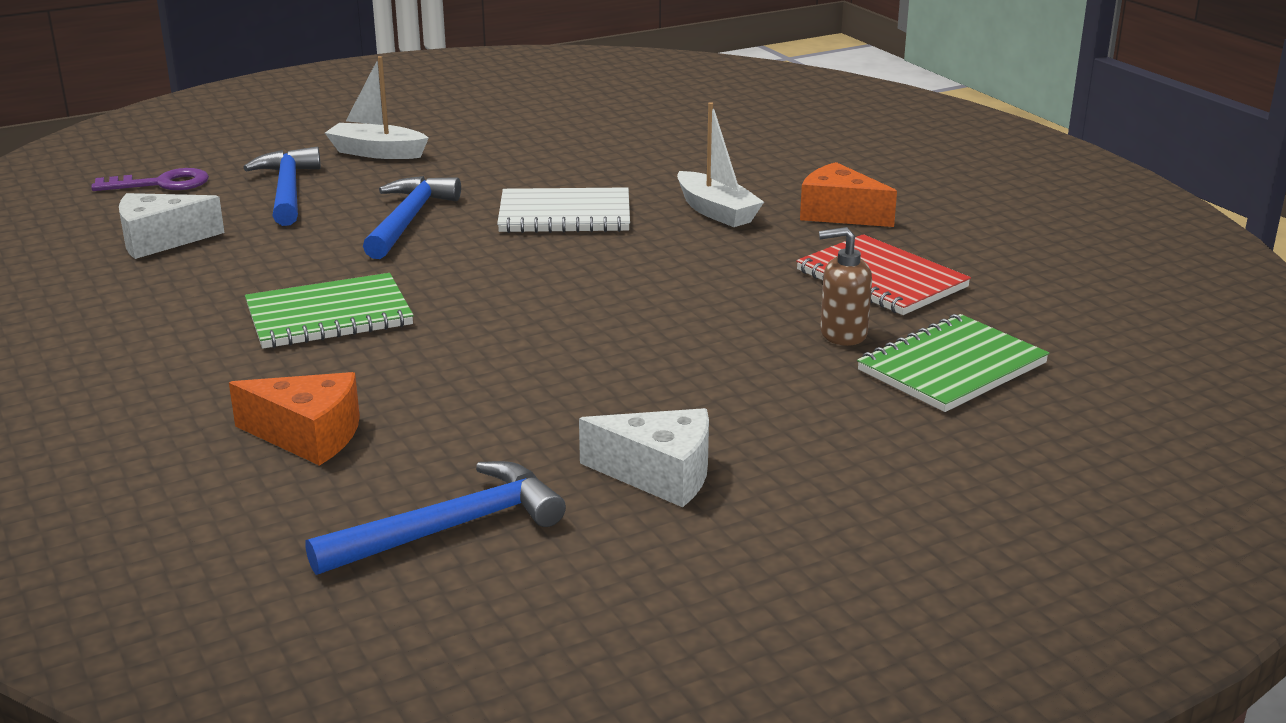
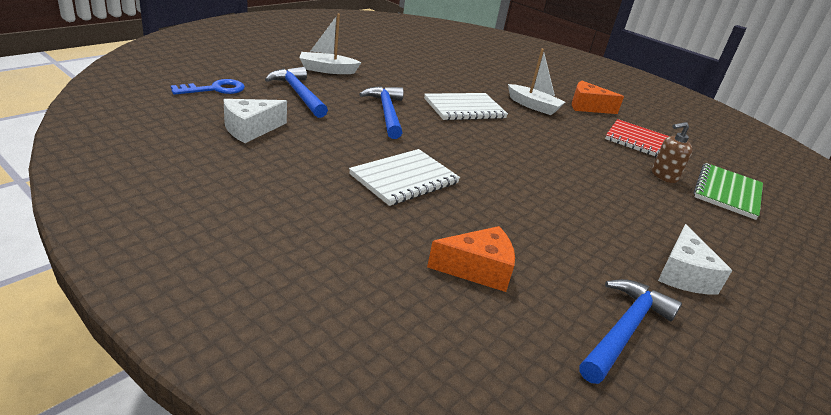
camera: 25 degrees left, 5 degrees up
(161, 184) = (215, 89): purple key -> blue key
(329, 315) = (404, 179): green notebook -> white notebook
(660, 475) = (683, 274): white cheese -> white cheese turned 105 degrees clockwise

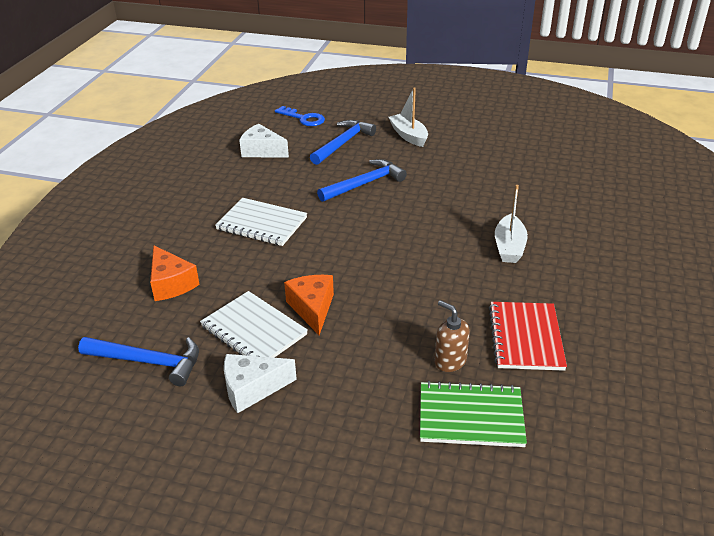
camera: 70 degrees right, 5 degrees up
(464, 108) = (434, 213): white notebook -> white notebook (254, 330)
(587, 107) = (573, 281): orange cheese -> orange cheese (312, 308)

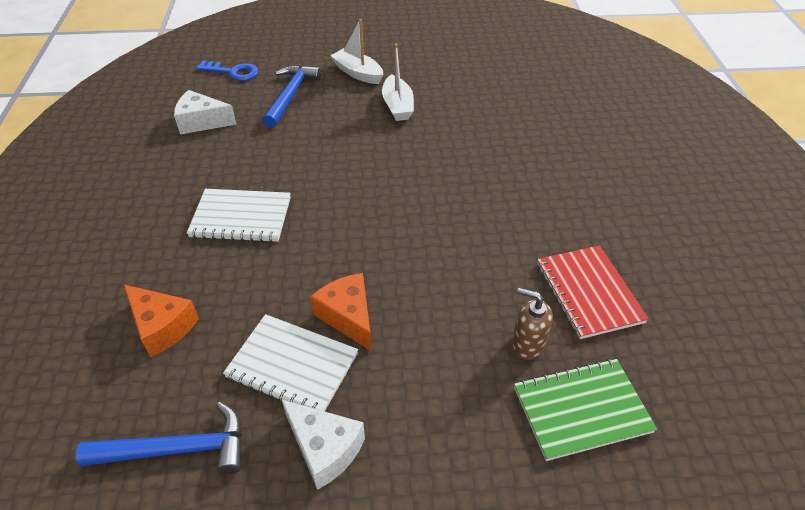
camera: 20 degrees left, 10 degrees up
(252, 389) = (324, 449): white cheese -> white cheese turned 105 degrees counterclockwise
(365, 184) = (337, 141): blue hammer -> none
(509, 247) = (521, 186): white boat -> white boat (397, 106)

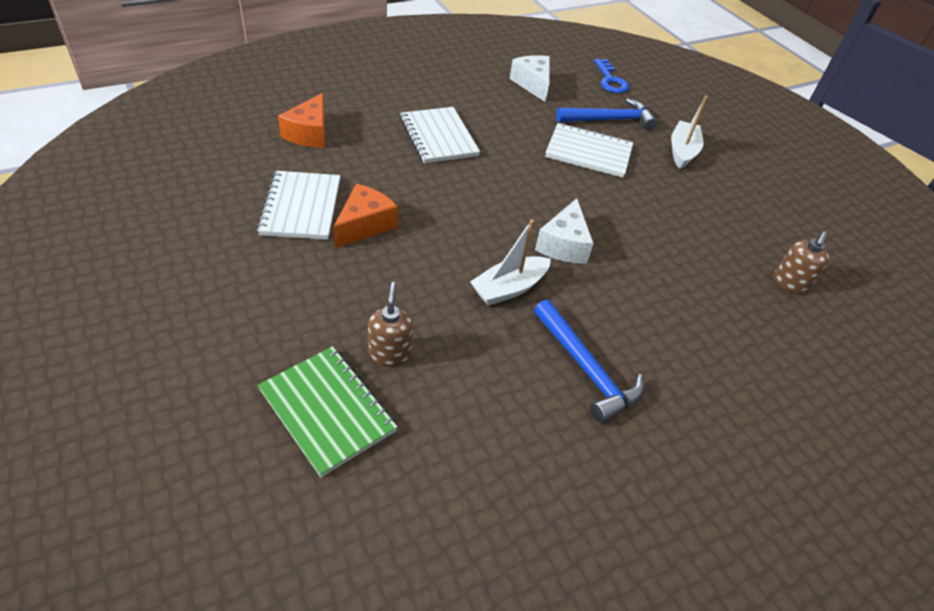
camera: 60 degrees right, 0 degrees up
(177, 449) = (209, 173): blue hammer -> blue hammer (586, 369)
(324, 449) = (231, 245): white cheese -> white cheese (563, 244)
(328, 125) = (588, 152): none -> white notebook
(397, 106) = (657, 190): white boat -> white boat (509, 288)
(526, 86) = (790, 283): none -> brown soap dispenser
(589, 293) = (485, 395): red notebook -> none

